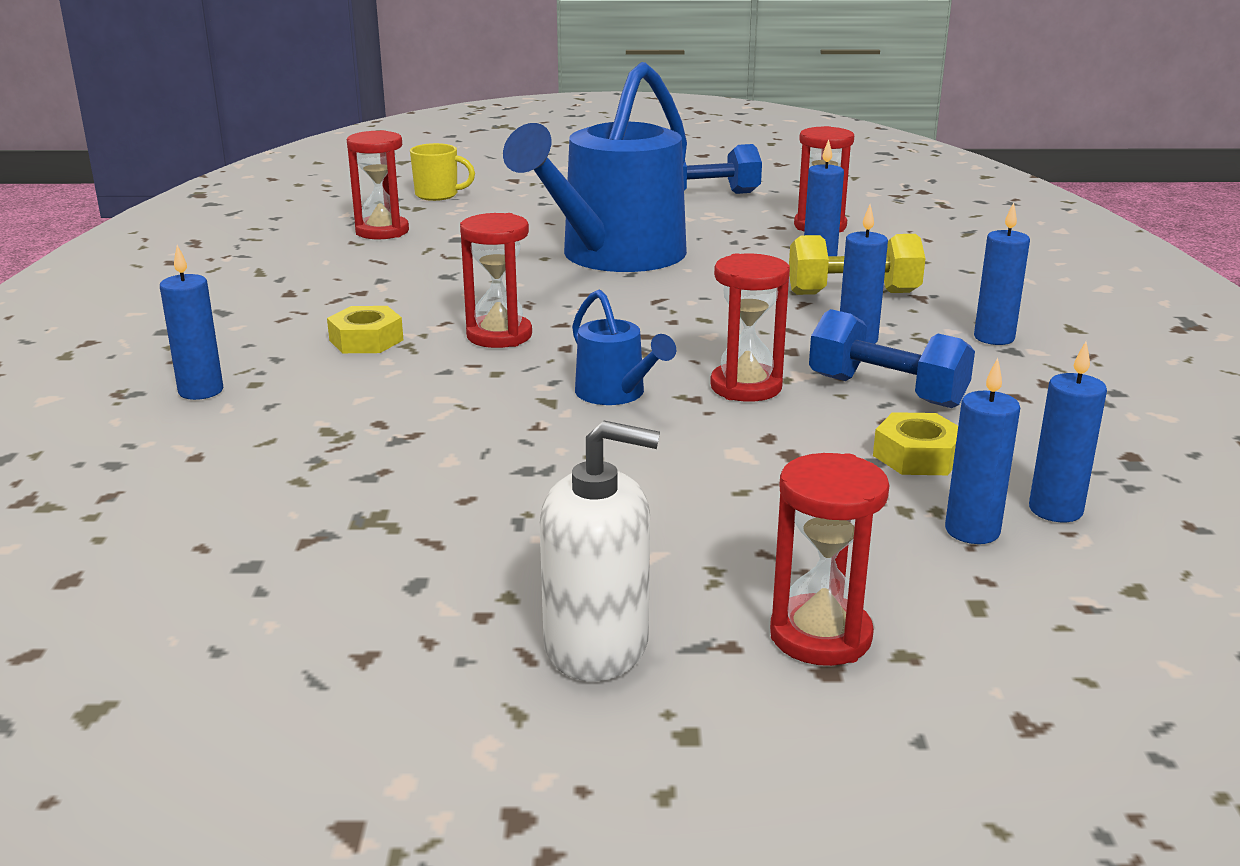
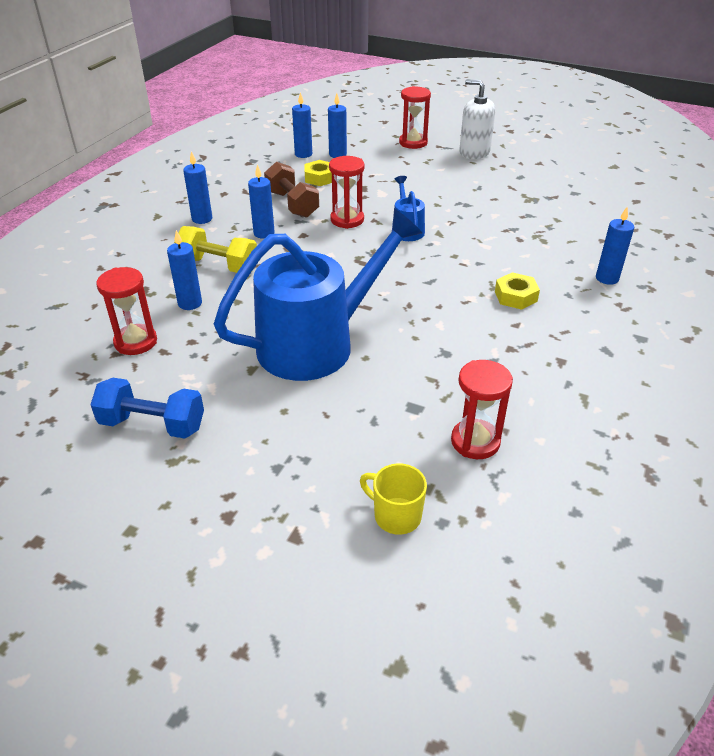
camera: 155 degrees left, 15 degrees up
(499, 336) = (440, 281): red hourglass -> none
(886, 391) = (292, 204): blue dumbbell -> brown dumbbell

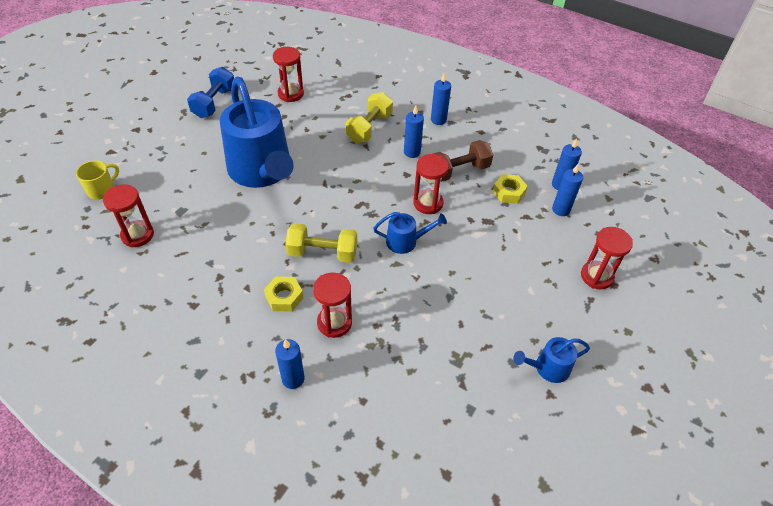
camera: 95 degrees right, 10 degrees up
(190, 303) = (325, 115): blue candle -> none
(443, 278) = (322, 253): none -> yellow dumbbell
(474, 152) = (575, 330): white soap dispenser -> none
(516, 163) = (547, 368): none -> blue watering can
(530, 262) = (334, 323): none -> red hourglass

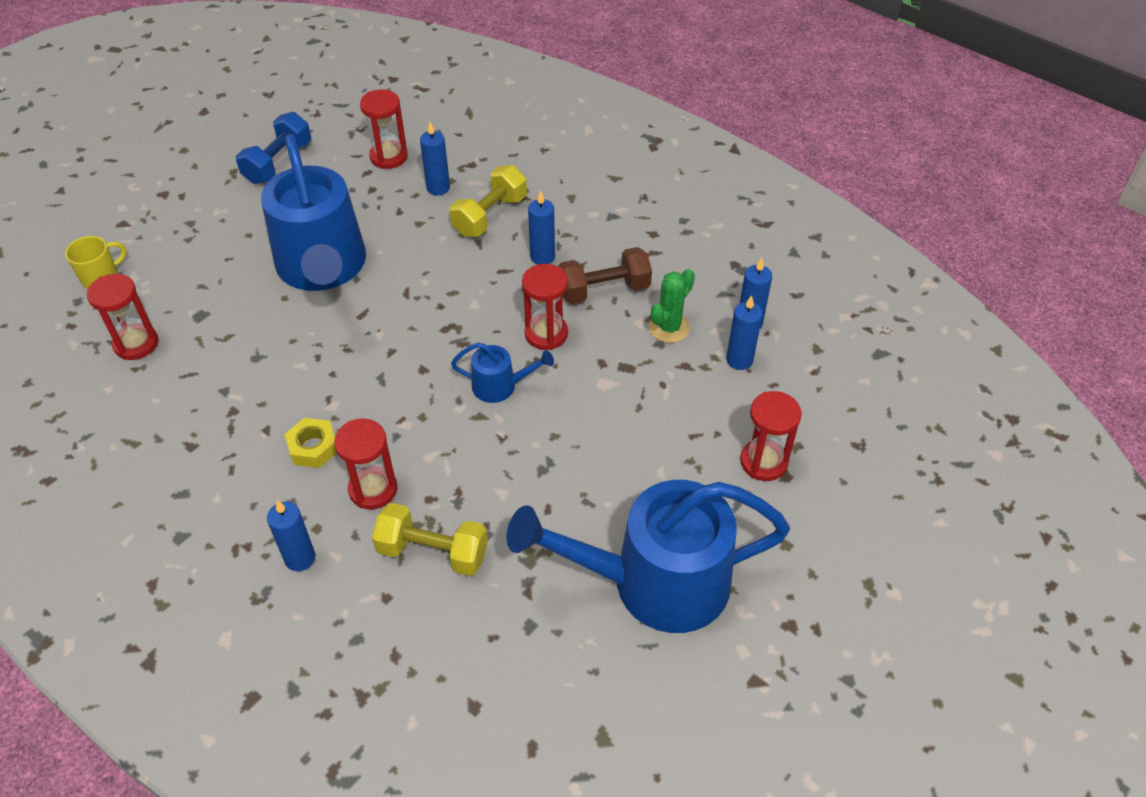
camera: 10 degrees right, 0 degrees up
(322, 253) = (380, 391): yellow dumbbell -> yellow dumbbell (433, 552)
(438, 120) = (594, 211): blue candle -> blue candle (438, 188)
(509, 192) = (669, 328): yellow nut -> green cactus
(547, 368) = (653, 583): blue watering can -> blue watering can, size x2.31

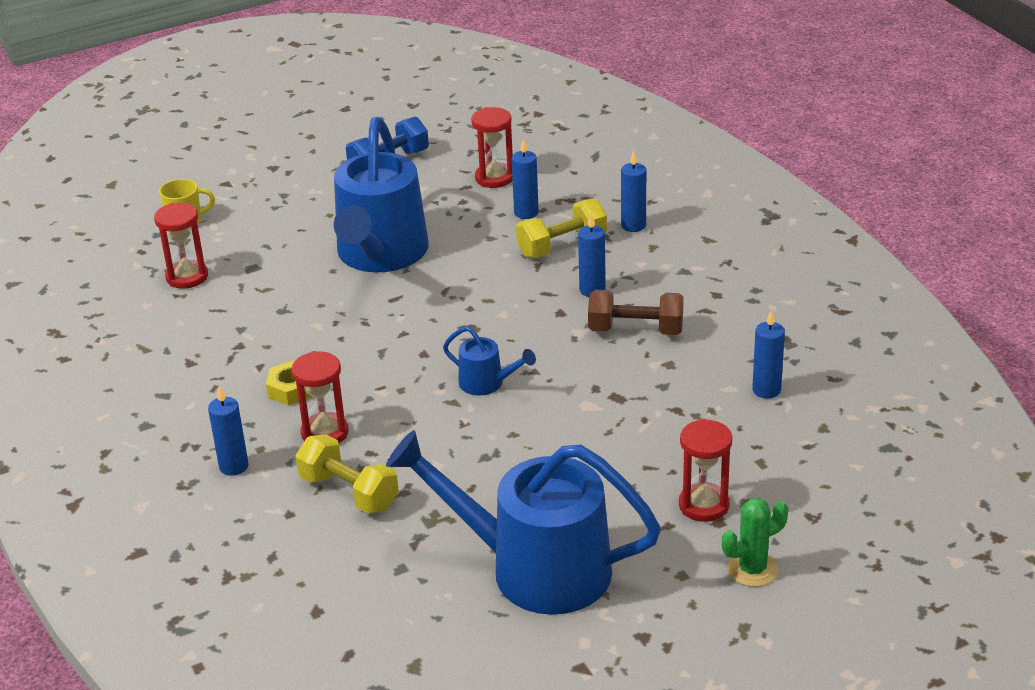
camera: 25 degrees right, 15 degrees down
(546, 334) = (556, 353): red hourglass -> none
(669, 328) = (681, 375): green cactus -> green cactus (752, 569)
(739, 360) = (735, 418): blue candle -> blue candle (633, 225)

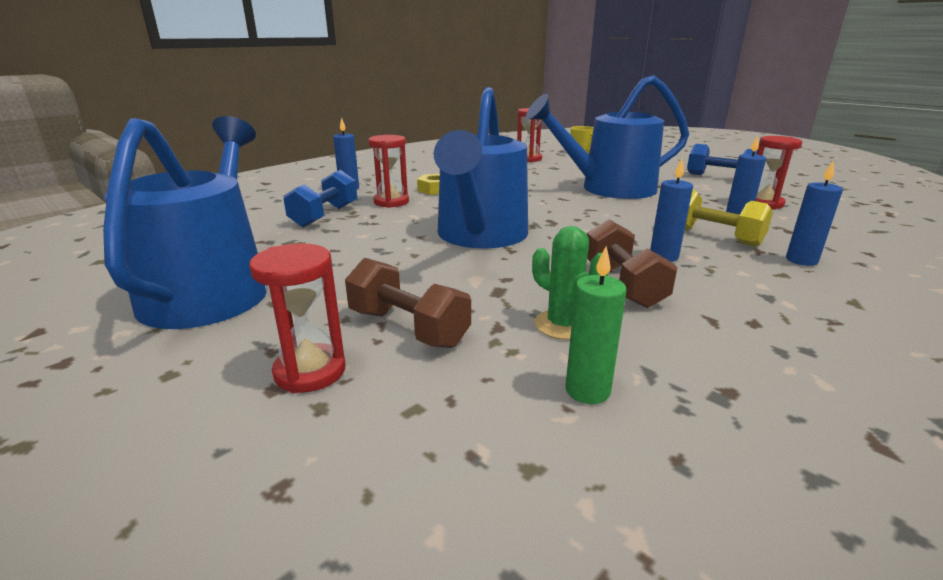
camera: 70 degrees right, 10 degrees down
(349, 492) = (324, 216): yellow dumbbell -> blue dumbbell
(487, 383) = (480, 237): blue watering can -> blue watering can, size x2.31
(661, 454) = (408, 328): none -> brown dumbbell
(752, 569) = (155, 435): green cactus -> green cactus (563, 325)
(766, 390) = (587, 390): blue candle -> green candle

